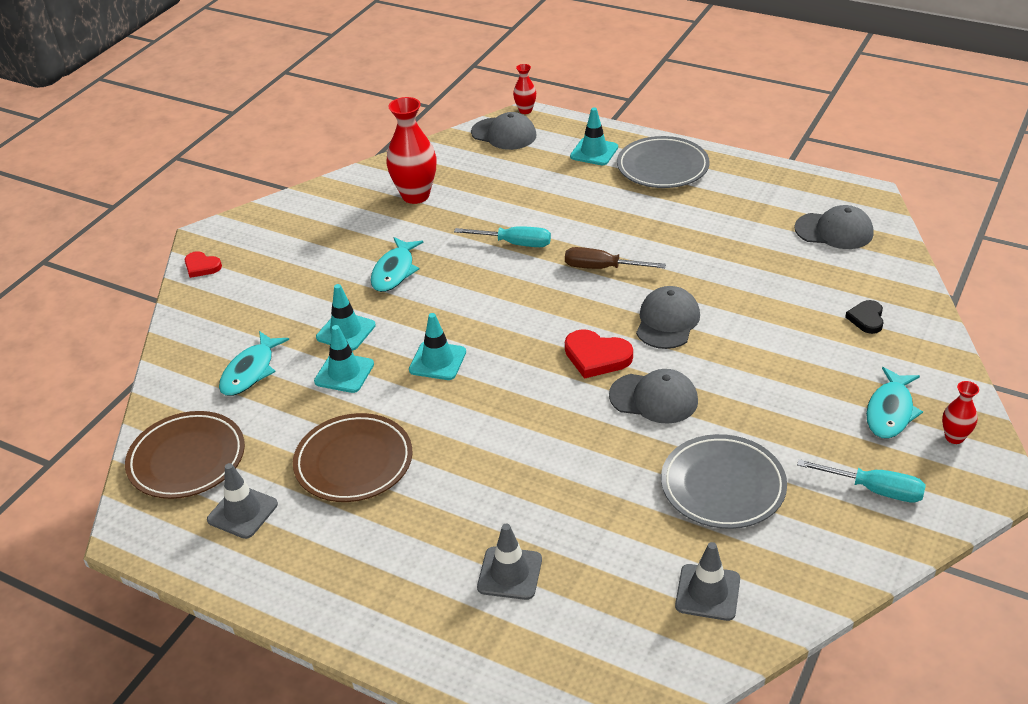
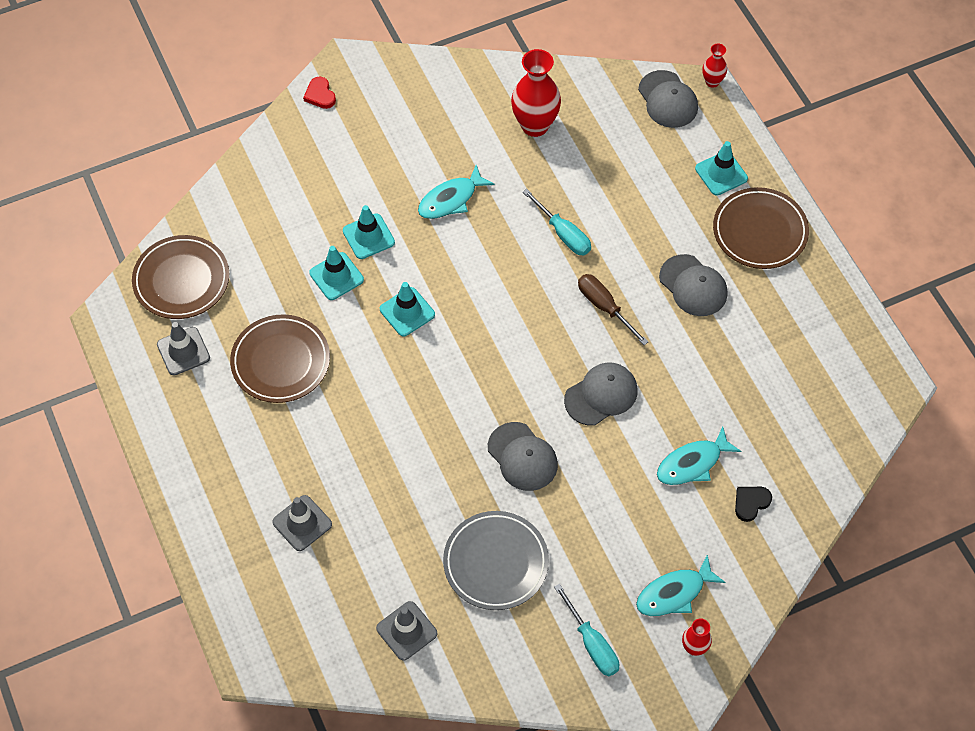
camera: 35 degrees right, 20 degrees up
(250, 371) = (277, 228): turquoise fish -> turquoise fish (692, 463)
(596, 357) = (519, 390): red heart -> none
(662, 167) = (760, 231): grey plate -> brown plate
(834, 231) = (824, 401): grey cap -> grey cap (693, 286)

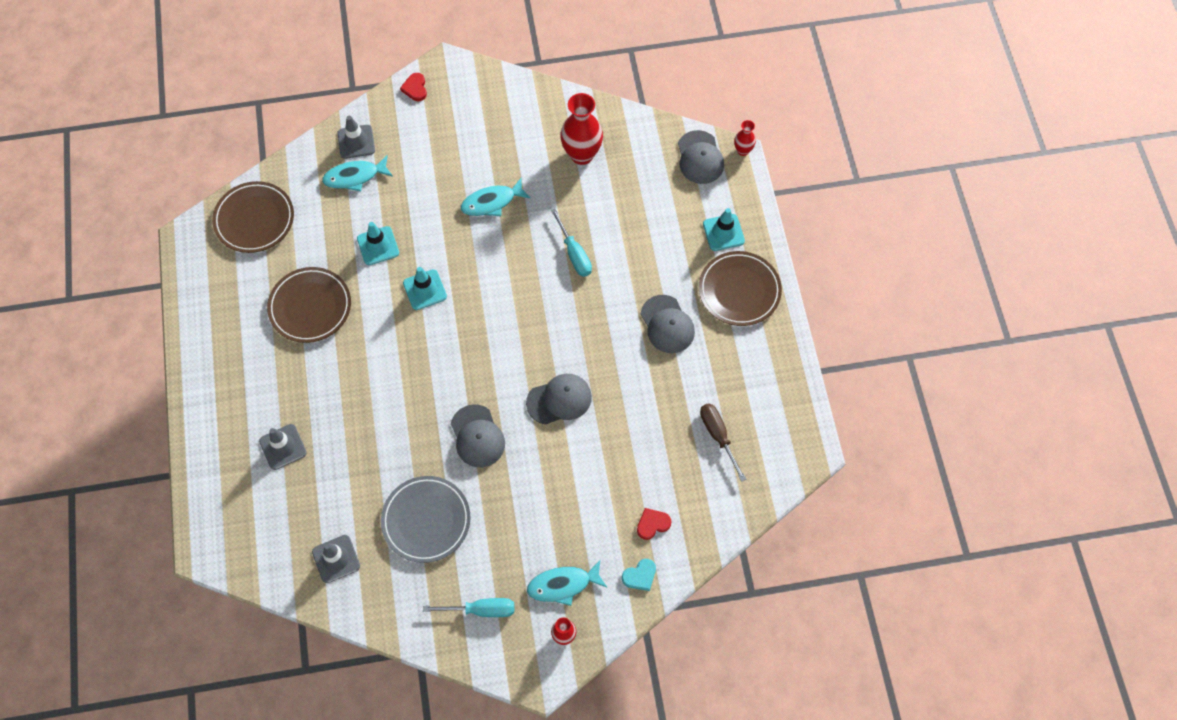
camera: 15 degrees right, 5 degrees up
(183, 351) = (236, 279): grey traffic cone -> grey traffic cone (356, 142)
(368, 236) = (415, 218): turquoise traffic cone -> none
(592, 643) = (481, 610): turquoise screwdriver -> turquoise screwdriver turned 75 degrees counterclockwise
(604, 307) = (587, 325): brown screwdriver -> brown screwdriver (718, 436)
(692, 463) = (615, 477): turquoise fish -> turquoise fish (355, 177)
(751, 503) = (652, 524): black heart -> red heart
(756, 562) = (640, 576): none -> turquoise heart

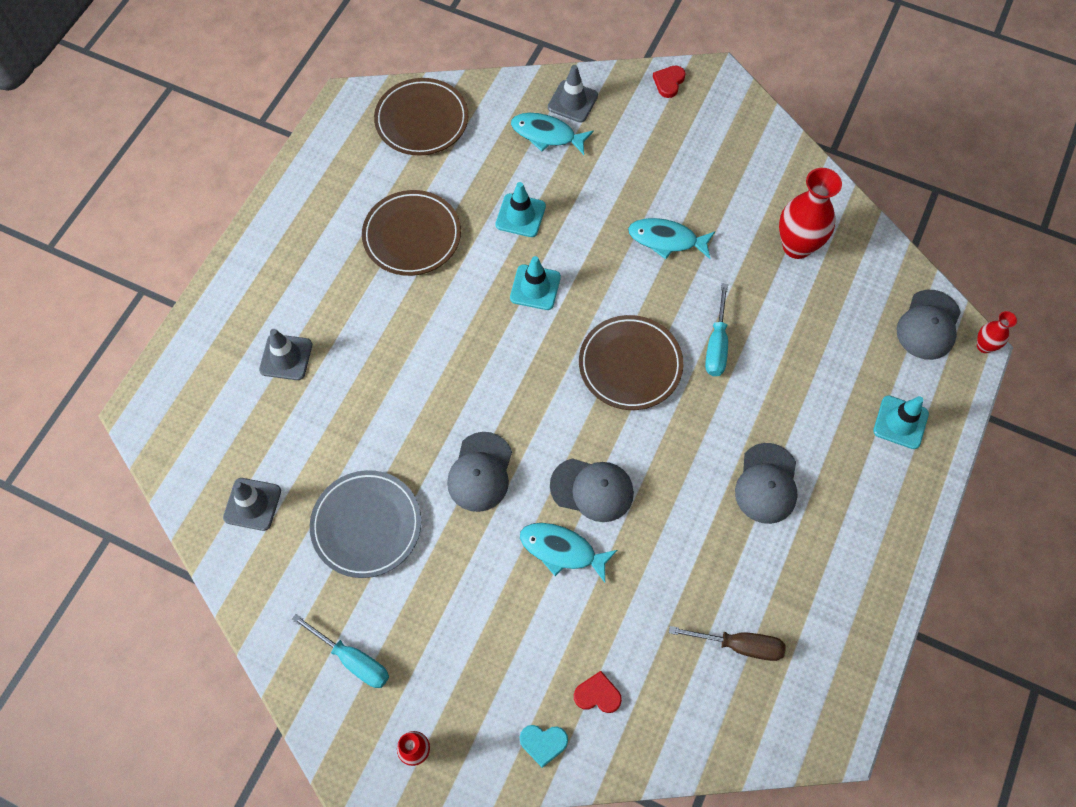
camera: 35 degrees right, 0 degrees up
(563, 585) = (455, 693): turquoise fish -> turquoise fish (562, 550)
(718, 436) = (739, 645): brown screwdriver -> brown screwdriver turned 90 degrees clockwise
(739, 290) = (875, 498): brown plate -> brown plate (630, 365)

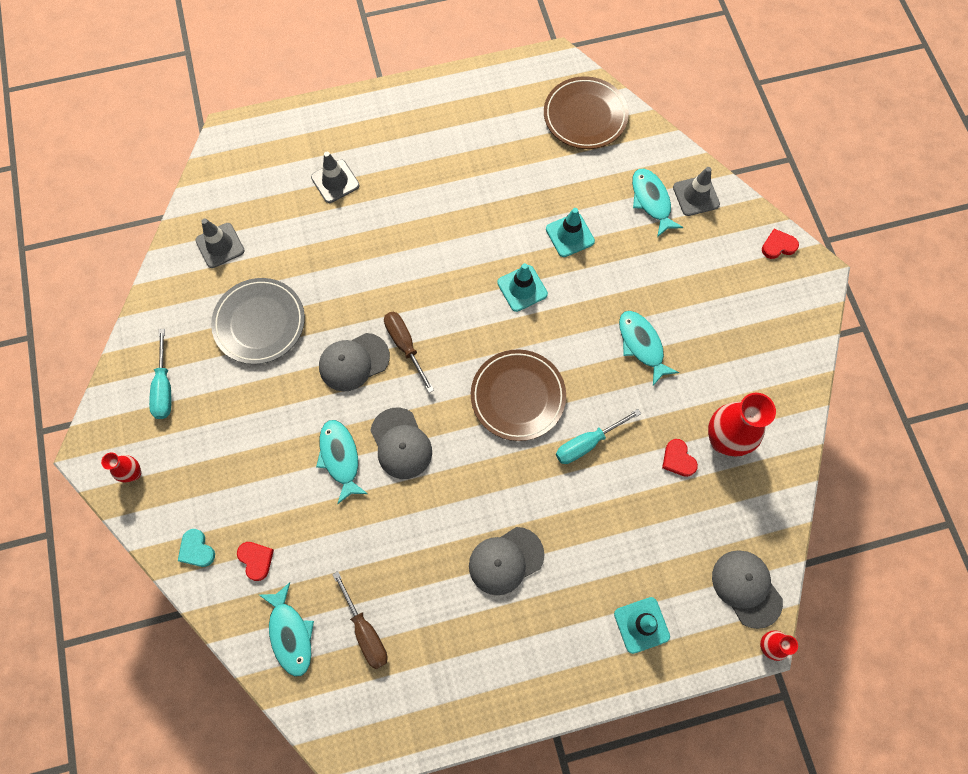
camera: 50 degrees right, 5 degrees up
(412, 236) = (490, 182): brown plate -> none
(503, 418) = (405, 345): none -> brown screwdriver
(691, 713) = (290, 634): none -> turquoise fish
(786, 290) = (678, 459): none -> red heart
(928, 325) = (746, 588): grey cap -> grey cap turned 75 degrees clockwise

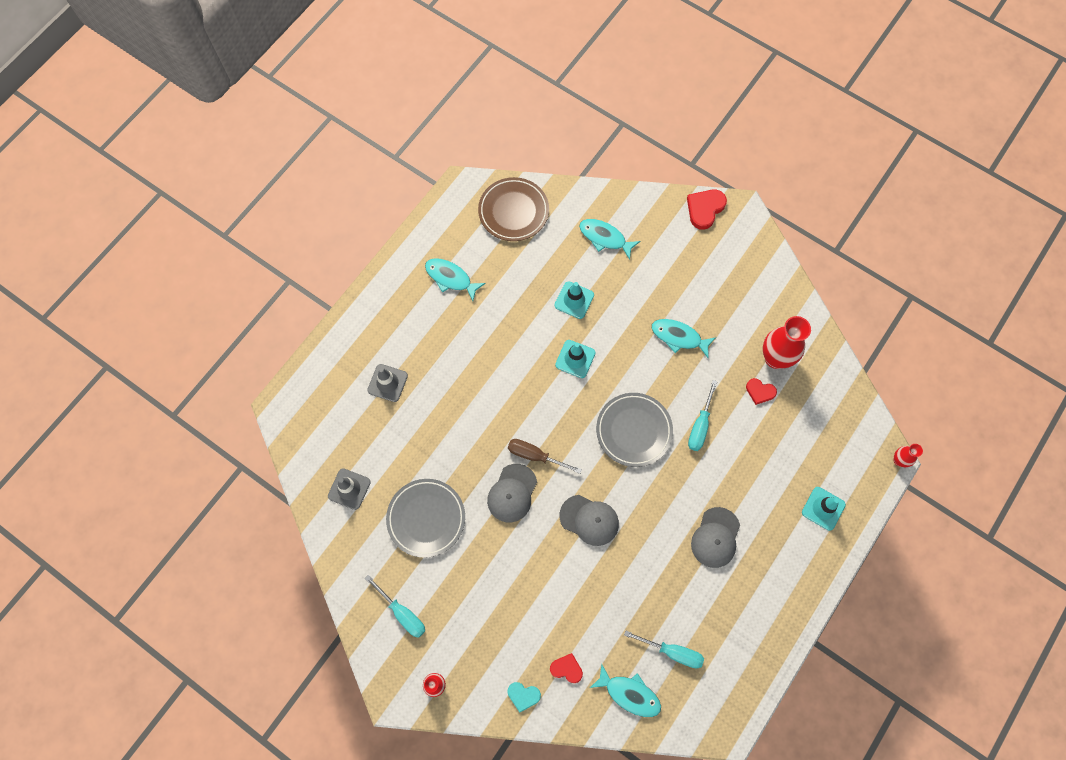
camera: 40 degrees left, 0 degrees up
(340, 458) = (560, 561): turquoise fish -> turquoise fish (451, 278)
(365, 631) = (672, 652): brown screwdriver -> turquoise screwdriver
(518, 396) = (634, 430): brown plate -> grey plate
(696, 196) = (629, 213): grey traffic cone -> none
(746, 588) = (861, 437): grey cap -> none
(778, 246) = (705, 209): red heart -> red heart, size x1.58

